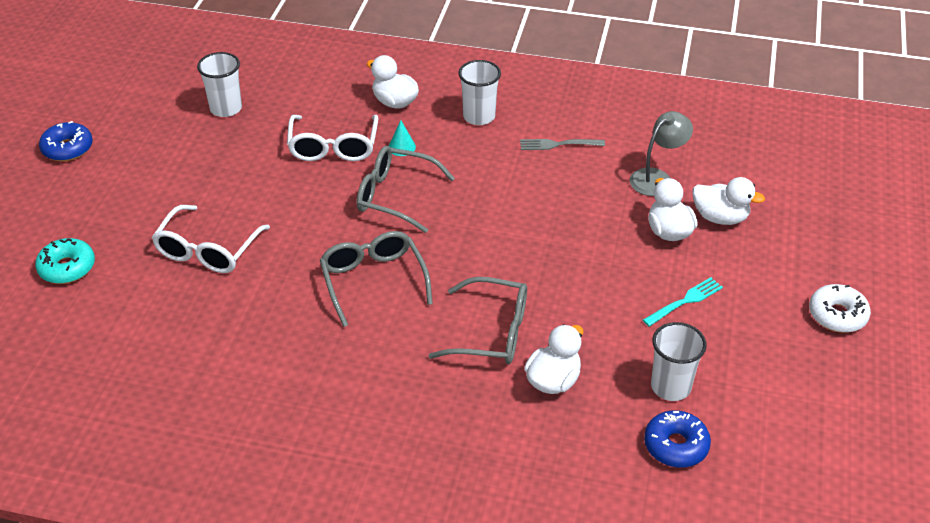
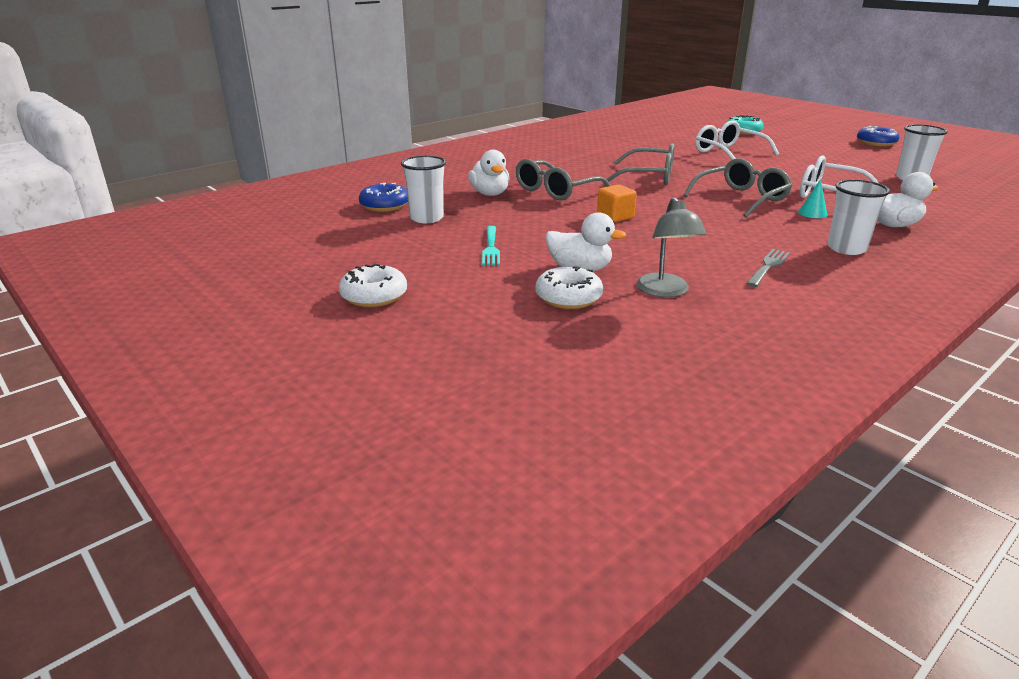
camera: 125 degrees right, 15 degrees down
(529, 258) = (615, 216): none -> orange cube
(720, 217) = (568, 298): white duck -> white donut

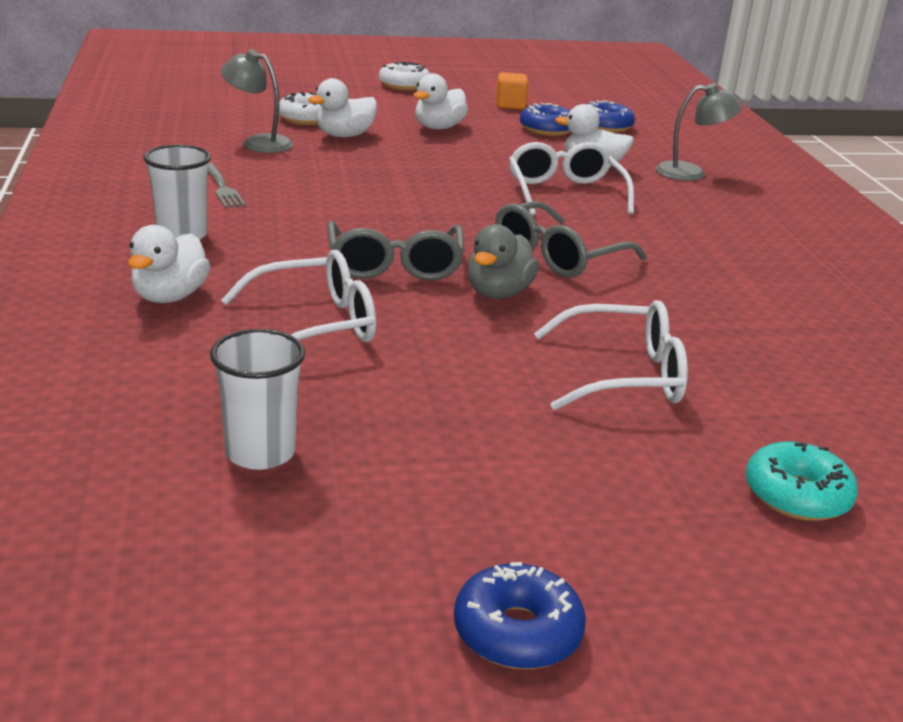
camera: 120 degrees right, 0 degrees up
(426, 218) = (547, 129): white cup -> blue donut
(454, 174) = (691, 173): none -> grey lamp
(491, 247) = (438, 128): turquoise fork -> white duck
(555, 191) = (565, 193): grey glasses -> white glasses
(615, 216) = (440, 186): orange cube -> orange cube (510, 105)
(715, 178) = (498, 293): none -> grey duck
(812, 213) = (284, 276): turquoise cone -> none

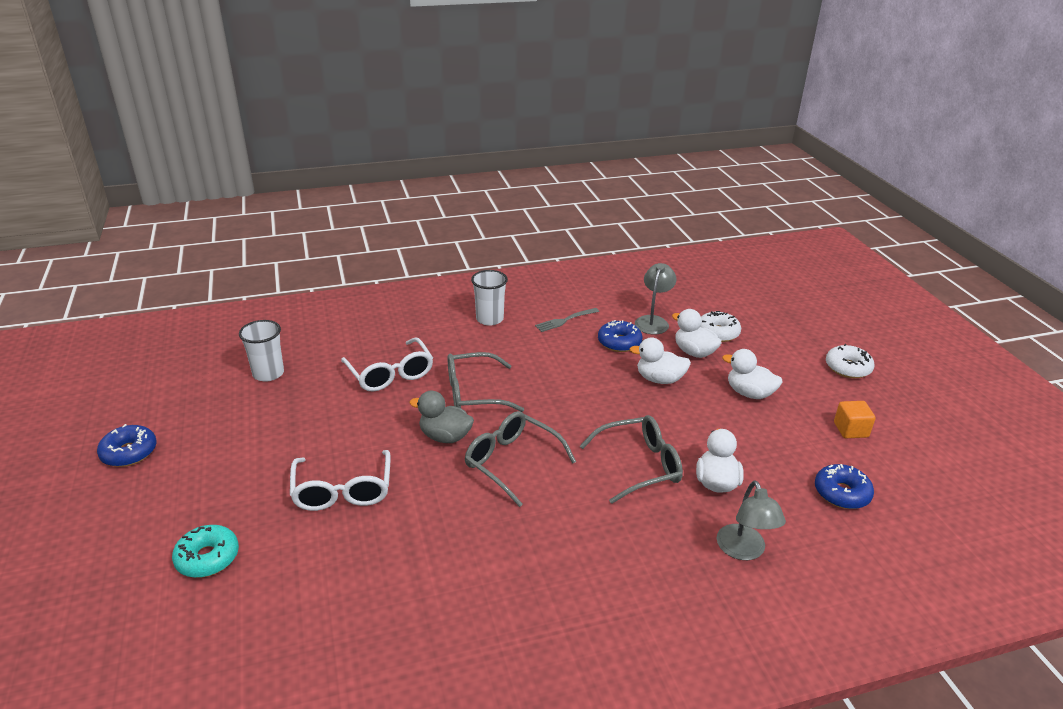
camera: 85 degrees right, 5 degrees up
(170, 296) = (414, 328): white duck -> white duck (659, 379)
(547, 129) = (797, 454): blue donut -> blue donut (619, 342)
(565, 193) = (640, 465): white glasses -> grey glasses

